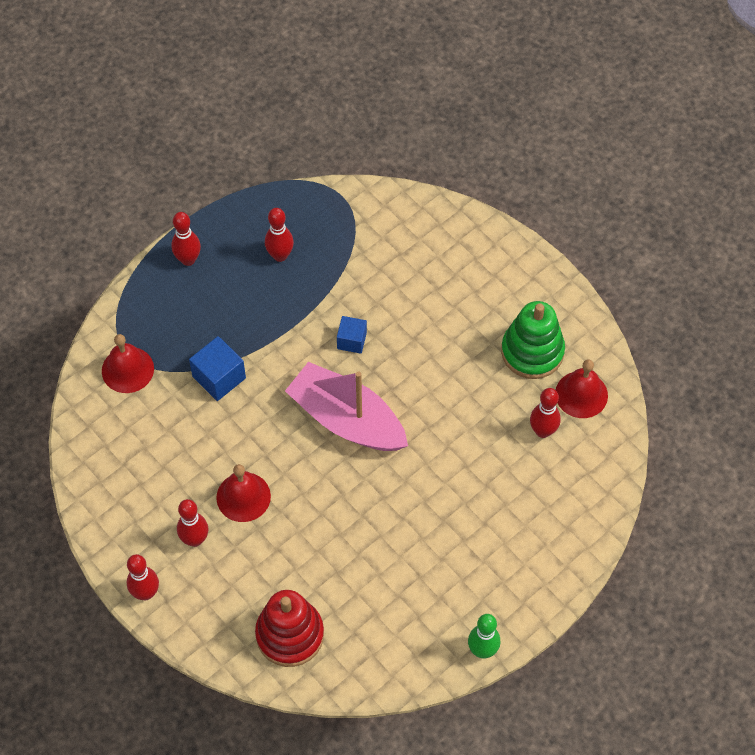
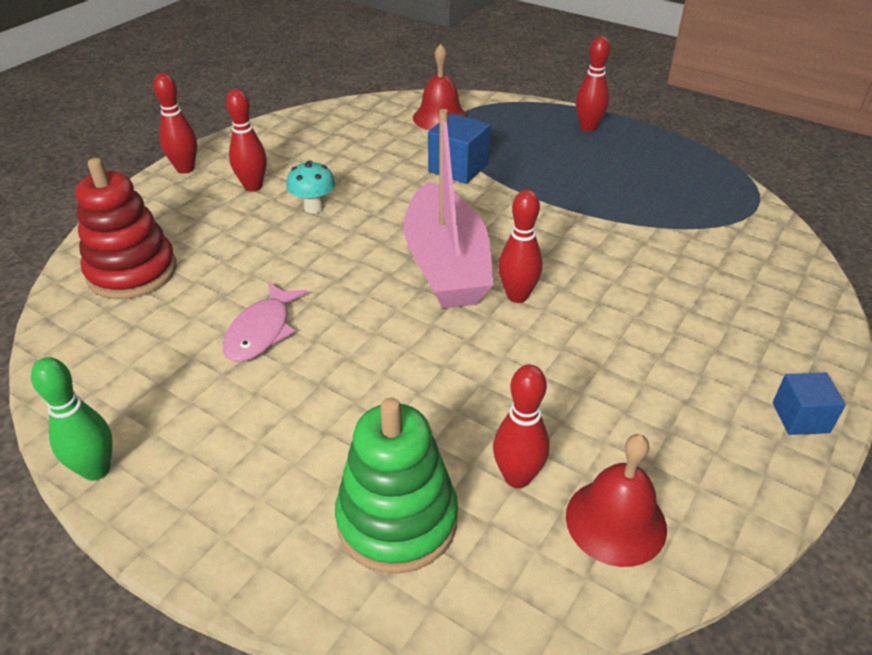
camera: 75 degrees right, 20 degrees down
(243, 497) = (313, 208): red bell -> turquoise mushroom
(280, 255) = (638, 179): red bowling pin -> red bowling pin (517, 296)
(347, 419) = (446, 265): pink boat -> pink boat turned 150 degrees clockwise
(352, 340) = (561, 249): blue cube -> blue cube (800, 417)
(384, 549) = (261, 331): none -> pink fish
(532, 351) = (658, 435): green stacking toy -> green stacking toy (397, 520)

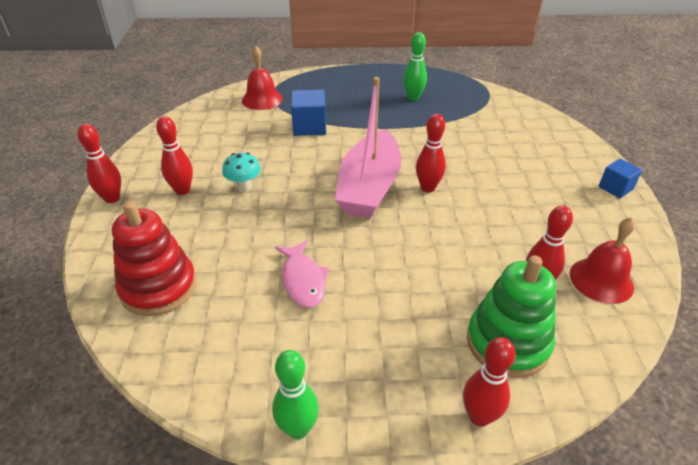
camera: 35 degrees left, 0 degrees up
(446, 265) = (369, 187): pink boat -> pink boat turned 60 degrees clockwise
(588, 127) = (358, 76): red bowling pin -> red bowling pin (479, 416)
(632, 178) = (413, 98): none -> green bowling pin

